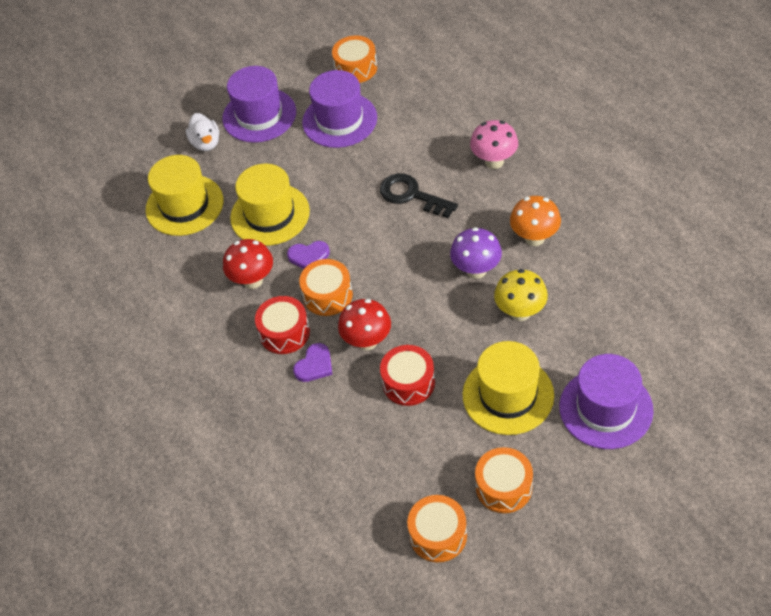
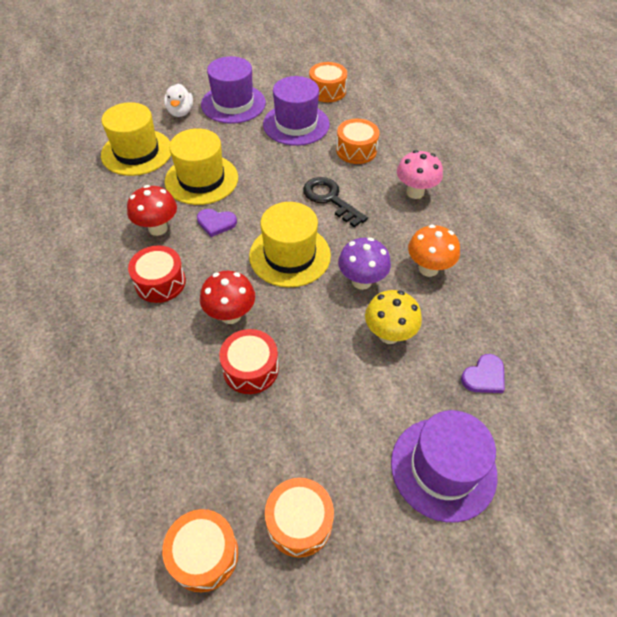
camera: 10 degrees right, 0 degrees up
(314, 365) = (171, 321): purple heart -> purple heart (484, 376)
(328, 295) = (215, 261): orange drum -> orange drum (356, 150)
(508, 395) = (344, 416): yellow hat -> yellow hat (290, 255)

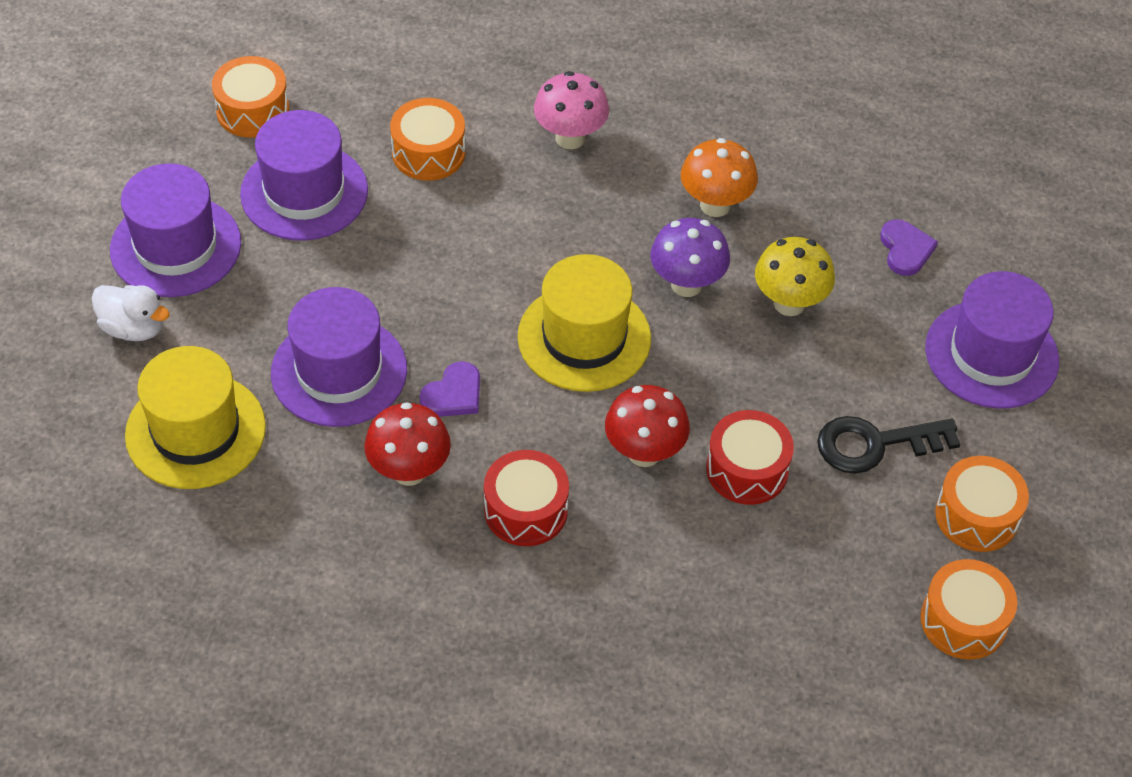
camera: 60 degrees left, 0 degrees up
(201, 179) = (339, 371): yellow hat -> purple hat
(330, 199) = (509, 238): black key -> black key (875, 444)

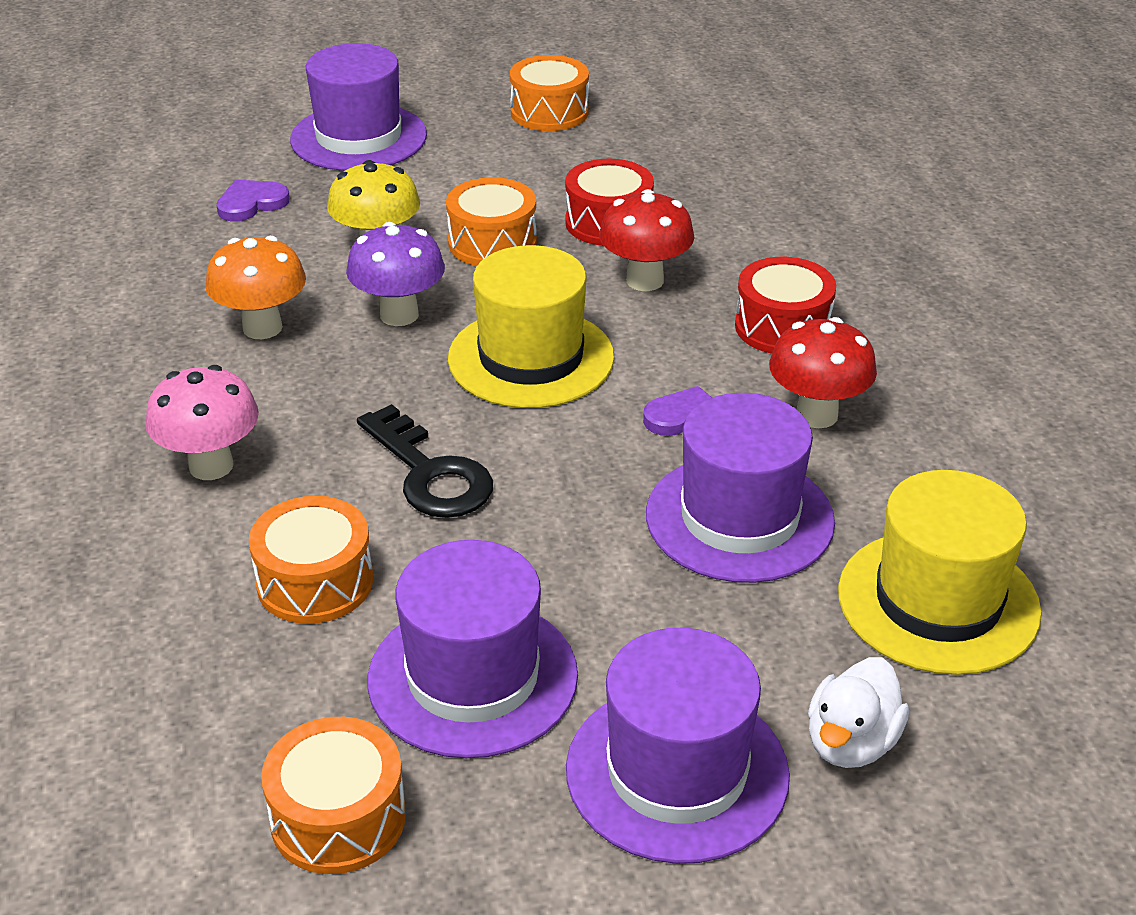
camera: 115 degrees left, 15 degrees down
(134, 328) = (851, 743): white duck -> white duck turned 150 degrees counterclockwise
(875, 444) = (516, 169): black key -> black key (430, 473)
(963, 621) = (659, 99): orange drum -> orange drum (492, 243)

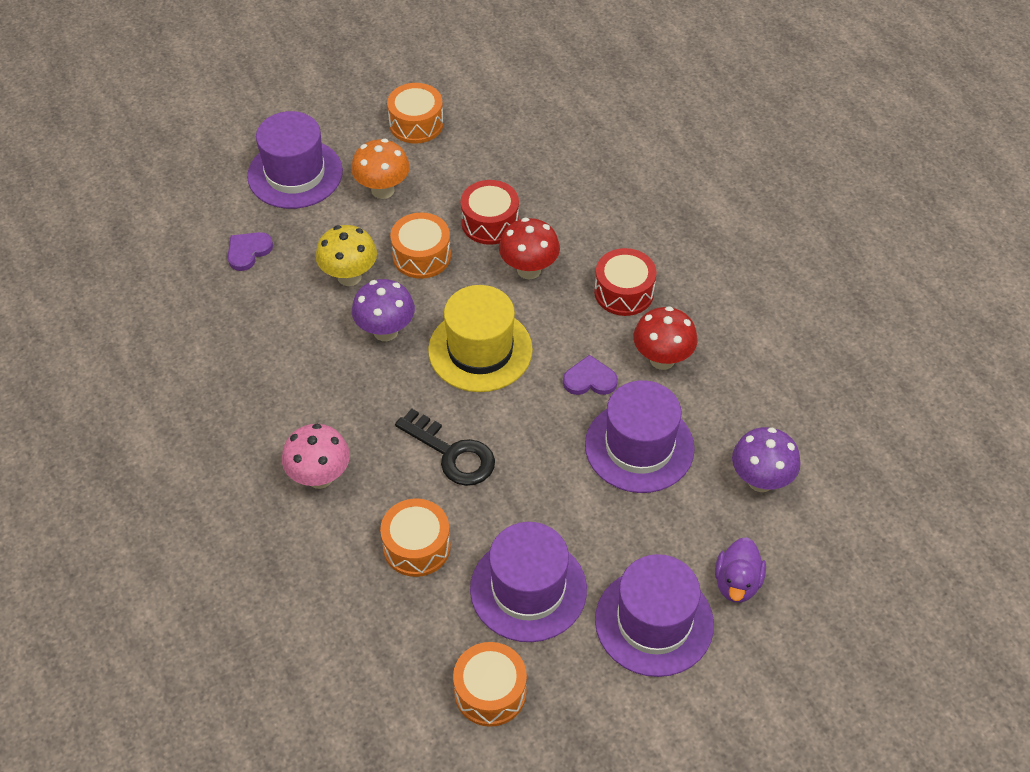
camera: 15 degrees left, 15 degrees up
(262, 328) = (303, 360): orange mushroom -> orange mushroom (382, 190)
(851, 743) = (737, 583): white duck -> purple duck
(938, 601) = (760, 480): yellow hat -> purple mushroom

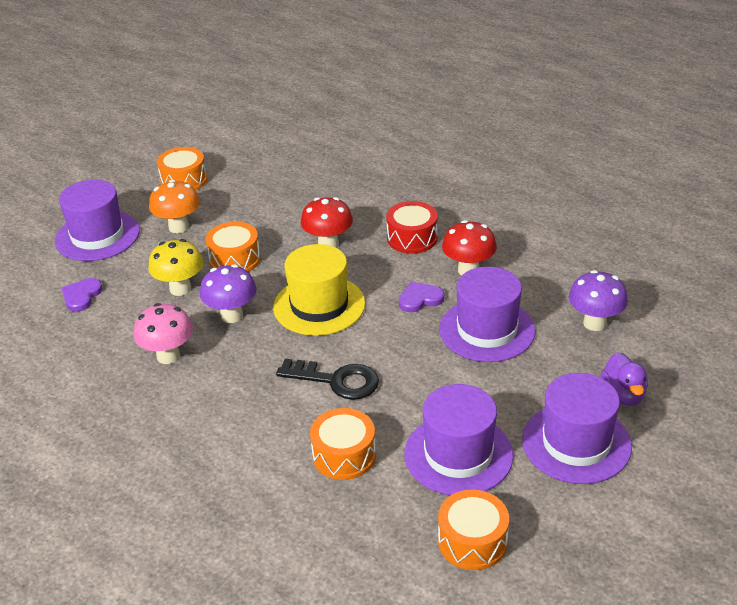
camera: 20 degrees left, 15 degrees down
(320, 477) = (229, 432): pink mushroom -> pink mushroom (168, 356)
(490, 222) = (279, 224): red drum -> none

